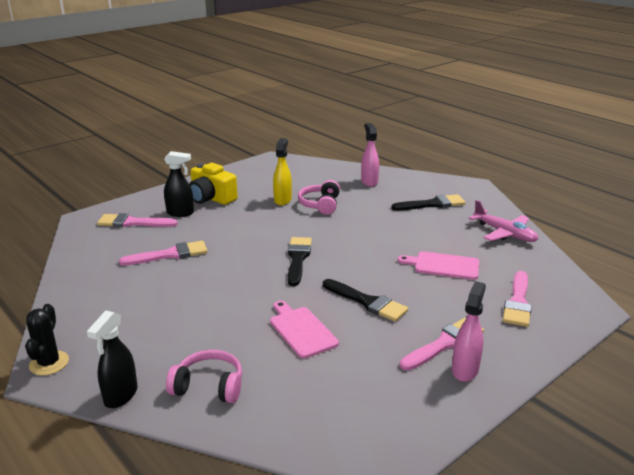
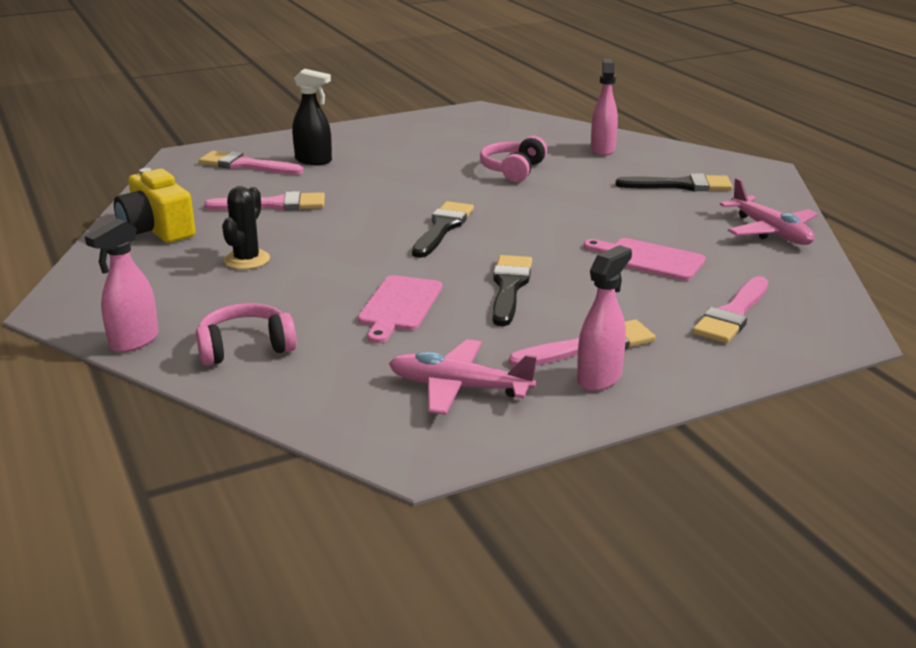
camera: 15 degrees right, 0 degrees up
(49, 363) = (67, 298): black cactus -> black cactus (247, 260)
(120, 396) = (133, 341): black spray bottle -> pink spray bottle
(209, 386) = (245, 347): pink headphones -> pink headphones turned 45 degrees counterclockwise
(211, 198) = (364, 148): yellow camera -> yellow camera (157, 229)
(283, 200) = (462, 159): yellow spray bottle -> none
(301, 330) = (399, 306): pink cutting board -> pink cutting board turned 150 degrees counterclockwise
(367, 302) = (509, 287): black brush -> black brush turned 135 degrees counterclockwise
(378, 395) = (459, 388): none -> pink plane

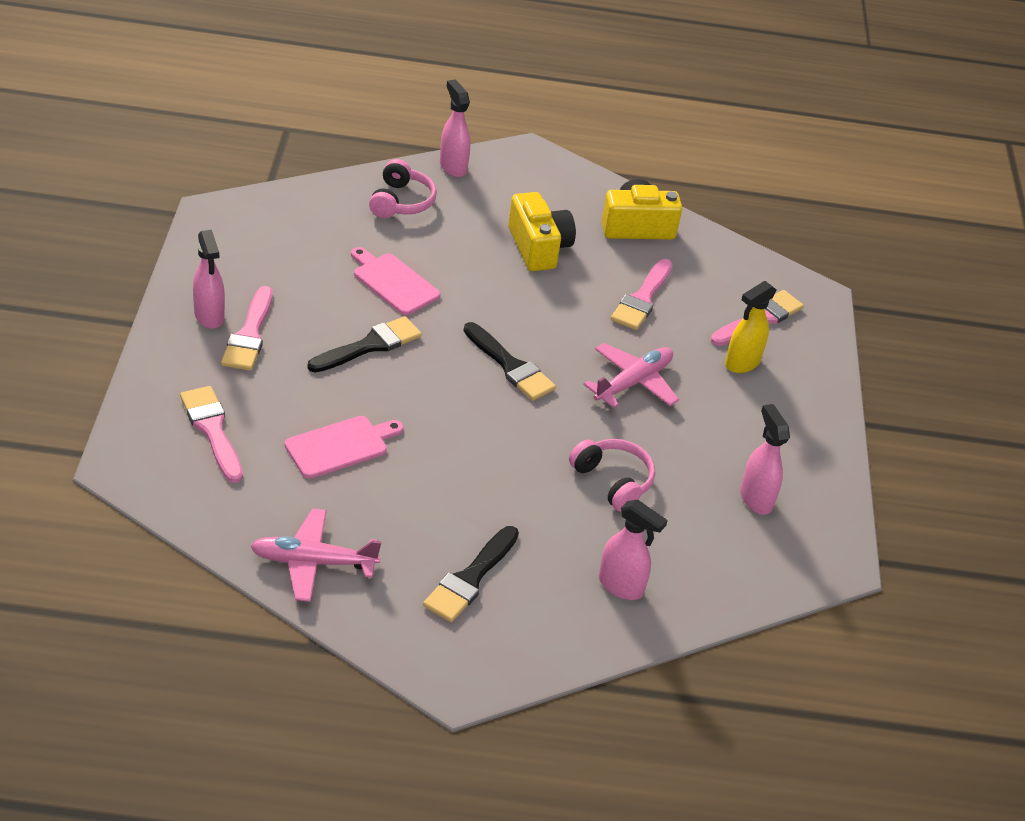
camera: 115 degrees right, 15 degrees up
(247, 260) = (538, 247): black cactus -> yellow camera
(314, 161) = (742, 363): black spray bottle -> yellow spray bottle
(458, 134) = (755, 498): none -> pink spray bottle
(459, 388) = (263, 257): pink plane -> pink plane (633, 382)
(509, 287) = (370, 345): black brush -> black brush turned 75 degrees counterclockwise

